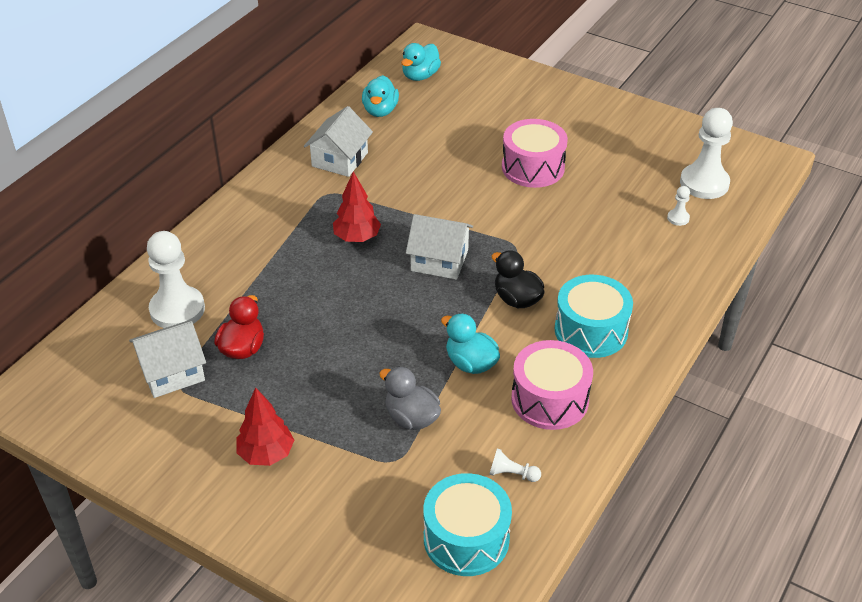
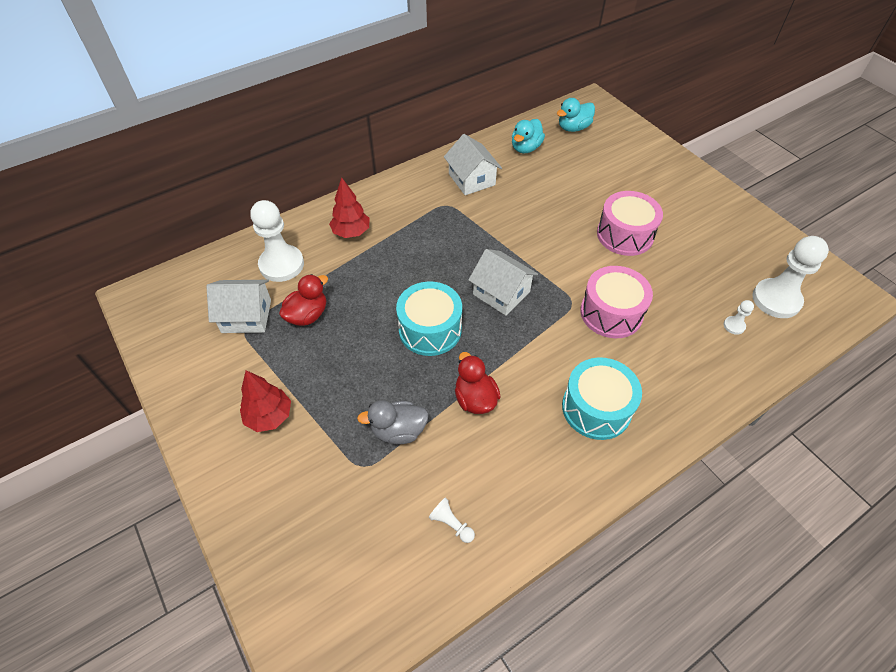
camera: 25 degrees right, 10 degrees up
(340, 159) = (471, 179): white house -> white house turned 75 degrees counterclockwise
(357, 238) = (447, 250): red tree -> red tree (351, 232)
(411, 418) = (398, 431): grey duck -> grey duck turned 75 degrees counterclockwise
(466, 538) = (377, 572): turquoise drum -> turquoise drum (430, 329)
(471, 363) = (475, 399): turquoise duck -> red duck
(517, 299) = (547, 353): black duck -> none
(549, 399) = (524, 462): pink drum -> pink drum (611, 313)

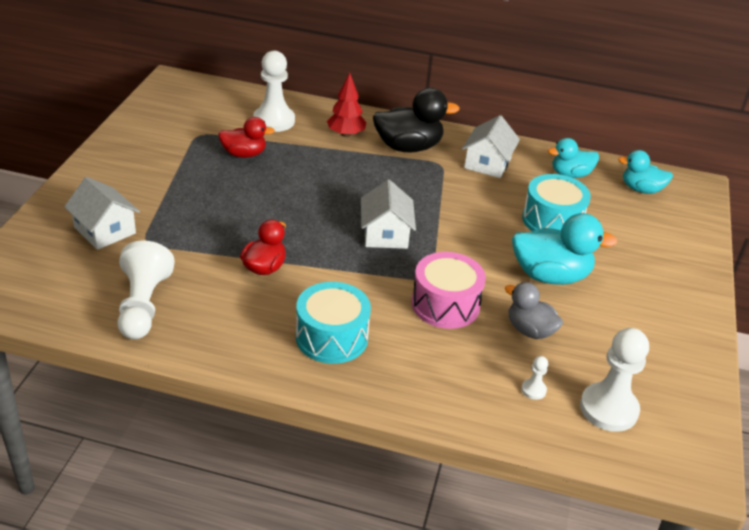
camera: 45 degrees right, 15 degrees down
(246, 316) = (211, 130): white house -> white house (105, 230)
(269, 416) = (142, 181): red tree -> none
(398, 431) = (193, 243): grey duck -> grey duck (530, 330)
(407, 208) = (408, 147): none -> black duck
(430, 329) = (302, 215): turquoise drum -> turquoise drum (552, 220)
(451, 524) = (143, 305): white pawn -> white pawn, size x2.29
(625, 235) = (550, 276): pink drum -> turquoise duck

